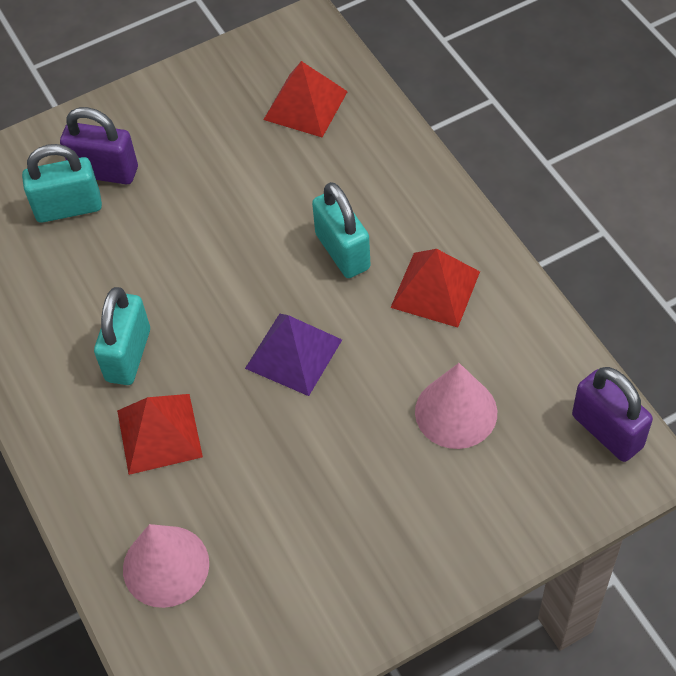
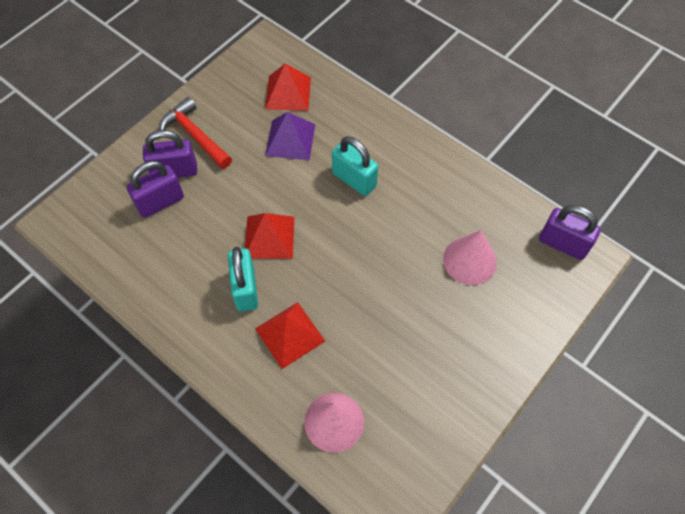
camera: 25 degrees left, 5 degrees up
(68, 208) = (160, 202): turquoise padlock -> purple padlock
(152, 130) = (195, 135): none -> red hammer
(293, 354) = (353, 255): purple pyramid -> purple pyramid (290, 140)
(435, 289) = (422, 187): red pyramid -> red pyramid (269, 237)

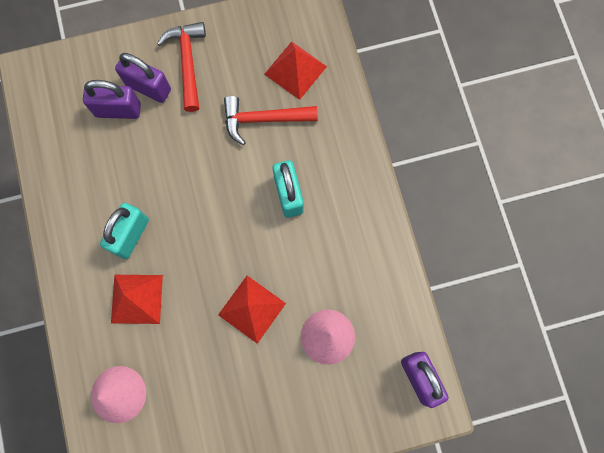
camera: 35 degrees right, 15 degrees up
(269, 237) = (181, 201): red pyramid -> red pyramid (252, 309)
(290, 140) = (263, 119): purple pyramid -> red hammer

